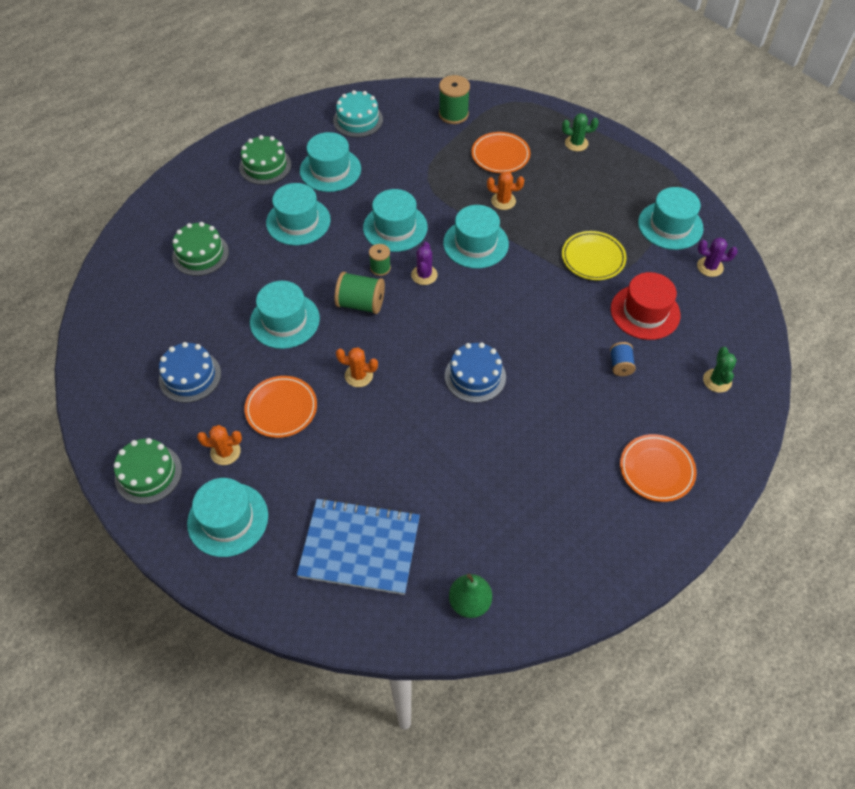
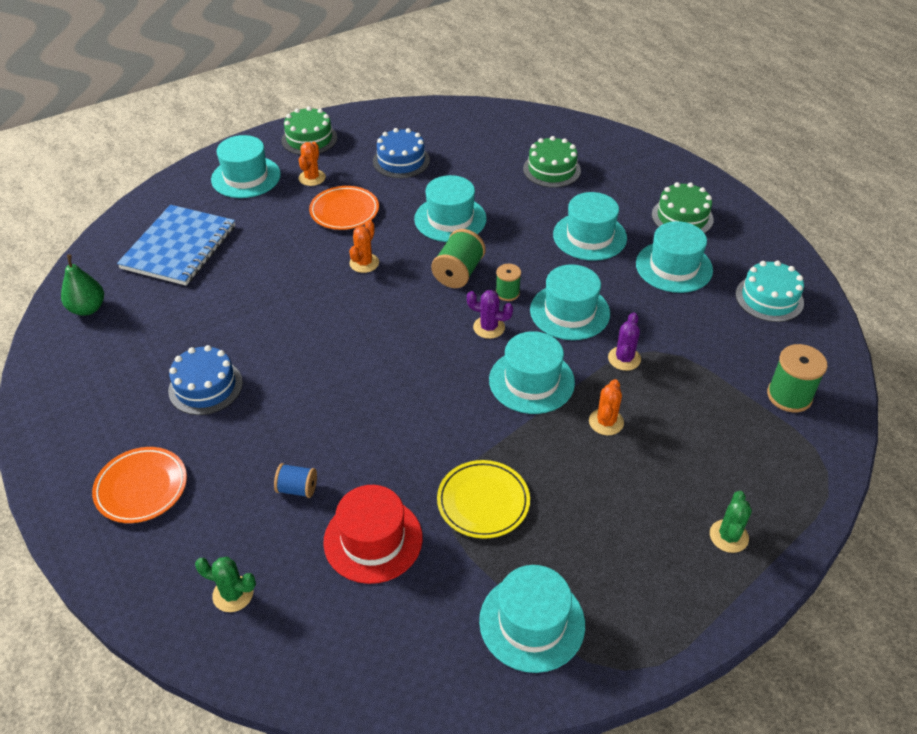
camera: 100 degrees right, 10 degrees down
(475, 376) = (331, 350): blue cake -> blue cake (205, 386)
(500, 155) = (700, 434): orange plate -> none
(710, 267) = (435, 654): purple cactus -> purple cactus (624, 359)

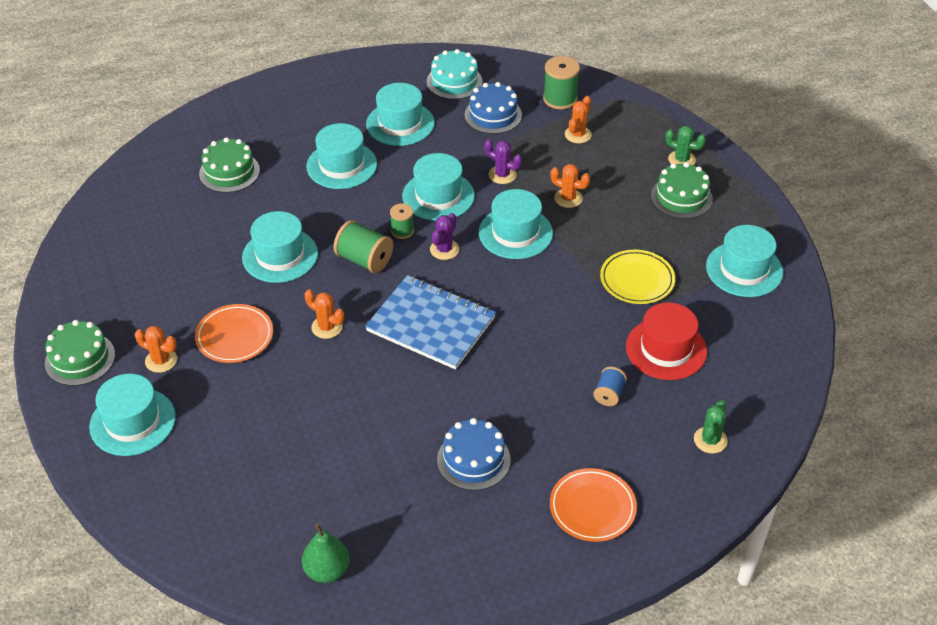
camera: 80 degrees left, 0 degrees up
(179, 247) = (245, 486): blue notebook -> blue notebook (431, 324)
(401, 161) = (162, 282): blue cake -> blue cake (493, 115)
(682, 217) = (336, 104): green cake -> green cake (681, 197)
(728, 420) = (578, 135): none -> orange cactus

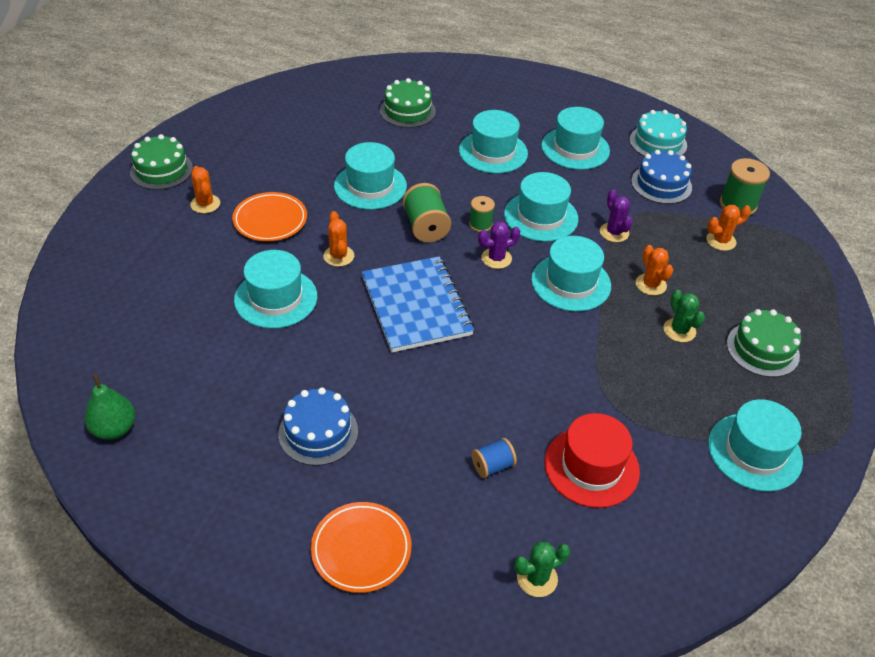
camera: 40 degrees right, 0 degrees up
(132, 422) = (137, 231): turquoise hat -> turquoise hat (276, 298)
(637, 280) = (634, 390): yellow plate -> none
(681, 159) = (801, 318): green cactus -> green cactus (679, 330)

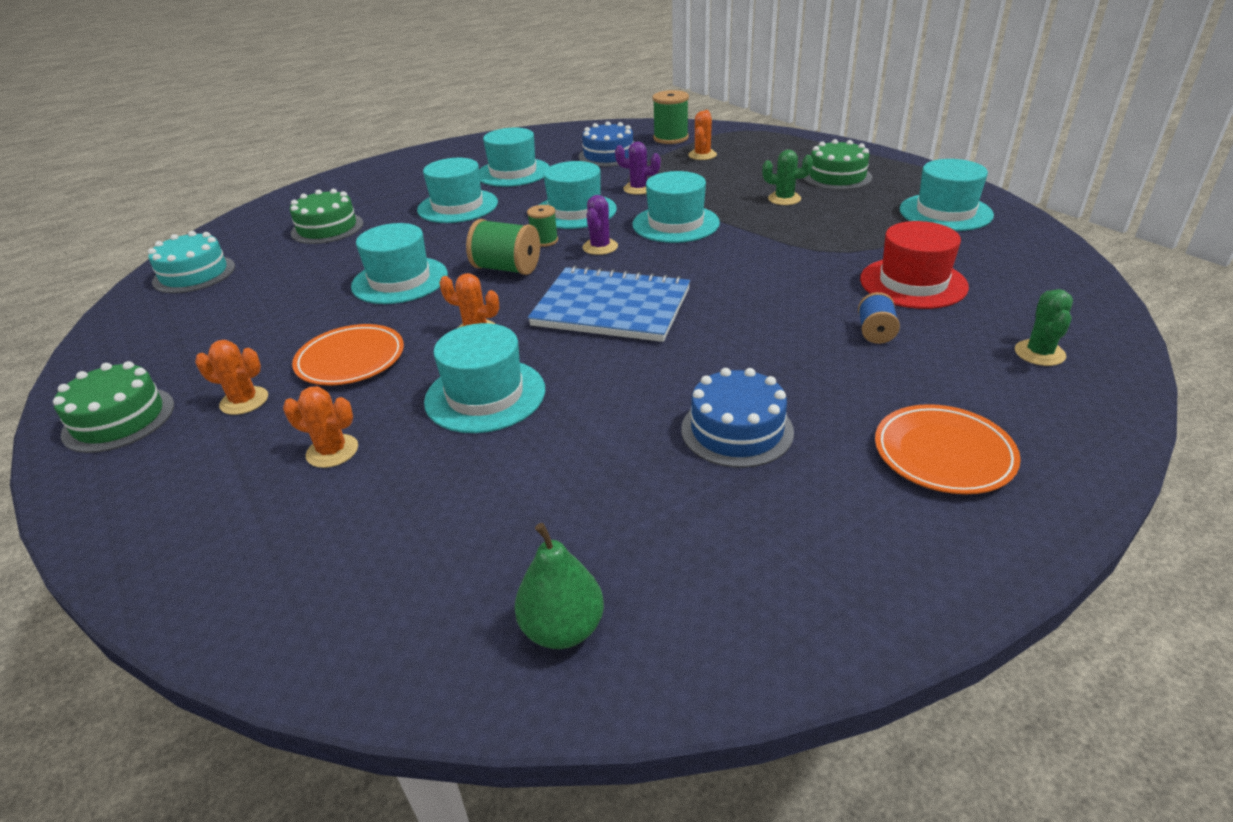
camera: 50 degrees left, 10 degrees down
(650, 284) = (719, 193): orange cactus -> orange cactus (332, 451)
(658, 142) = (559, 142): turquoise cake -> turquoise cake (194, 274)

